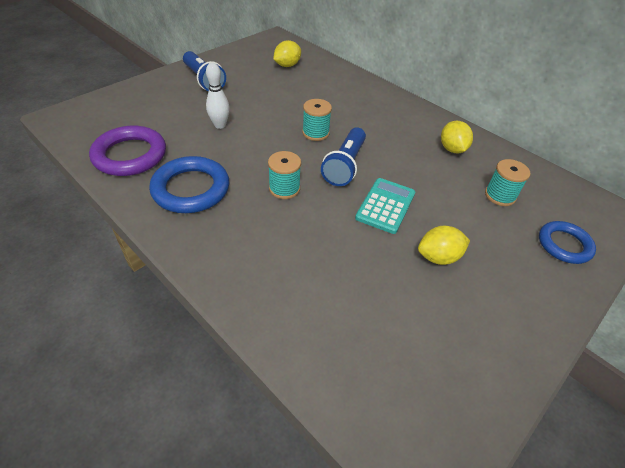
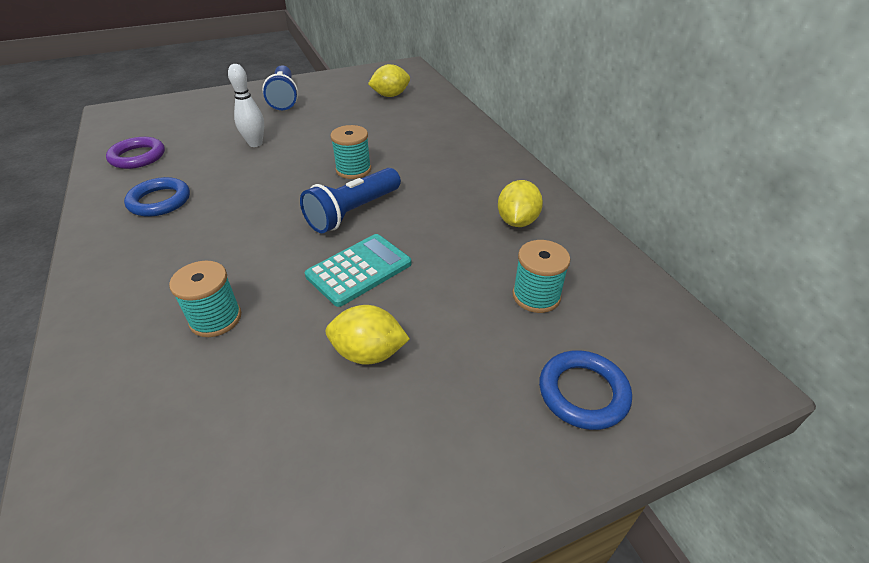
camera: 25 degrees right, 5 degrees down
(130, 155) = (138, 157): purple ring -> purple ring, size x0.65
(191, 189) = (160, 201): blue ring -> blue ring, size x0.65
(284, 188) = (257, 222): turquoise spool -> turquoise spool (216, 319)

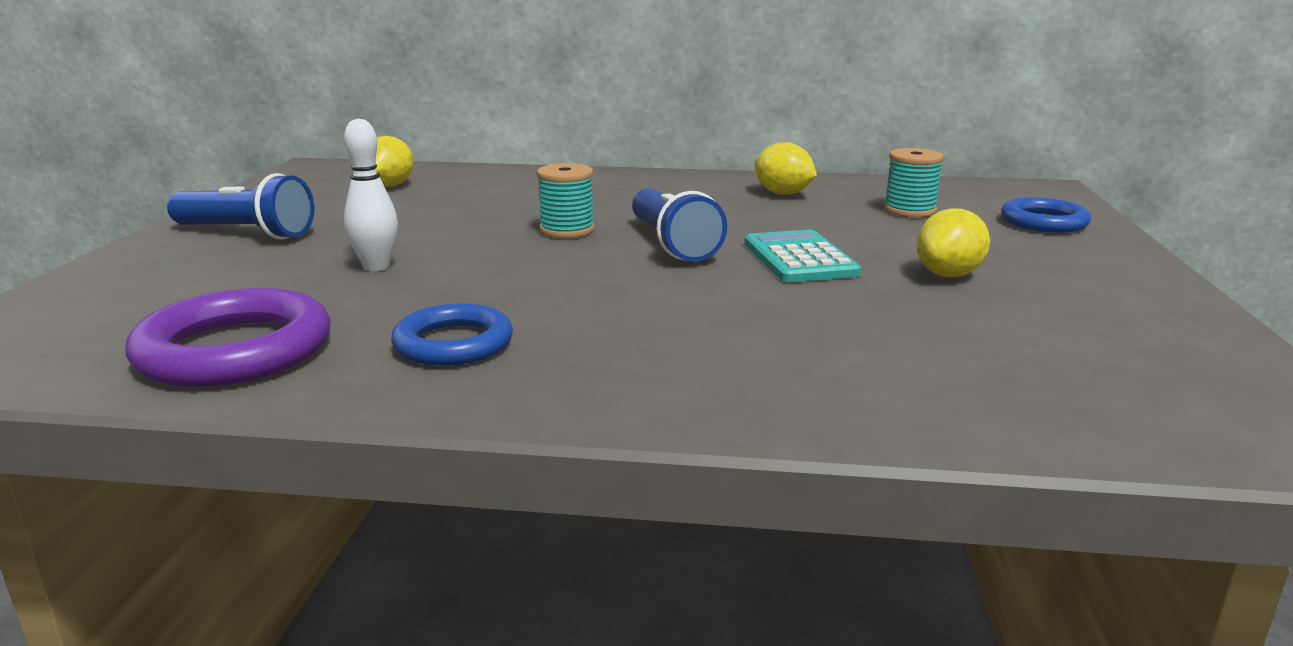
camera: 60 degrees left, 20 degrees down
(138, 157) = (235, 350): purple ring -> purple ring, size x1.55
(216, 319) = (828, 333): turquoise spool -> none

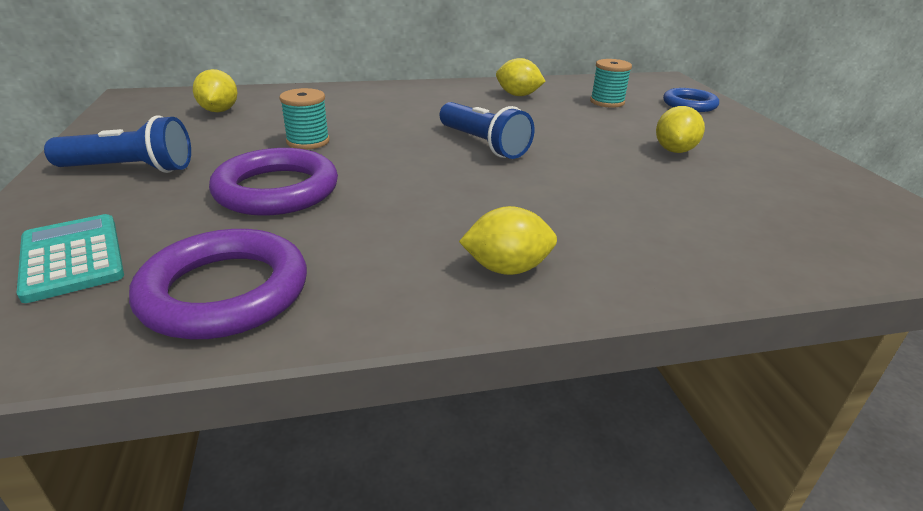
camera: 20 degrees left, 10 degrees up
(376, 267) = (277, 190): white bowling pin -> purple ring
(453, 343) = (404, 255): blue ring -> none
(561, 372) = (507, 268): none -> yellow lemon
(567, 230) = (397, 139): turquoise spool -> turquoise spool (308, 141)
(799, 258) = (576, 147): turquoise calculator -> turquoise calculator (72, 257)

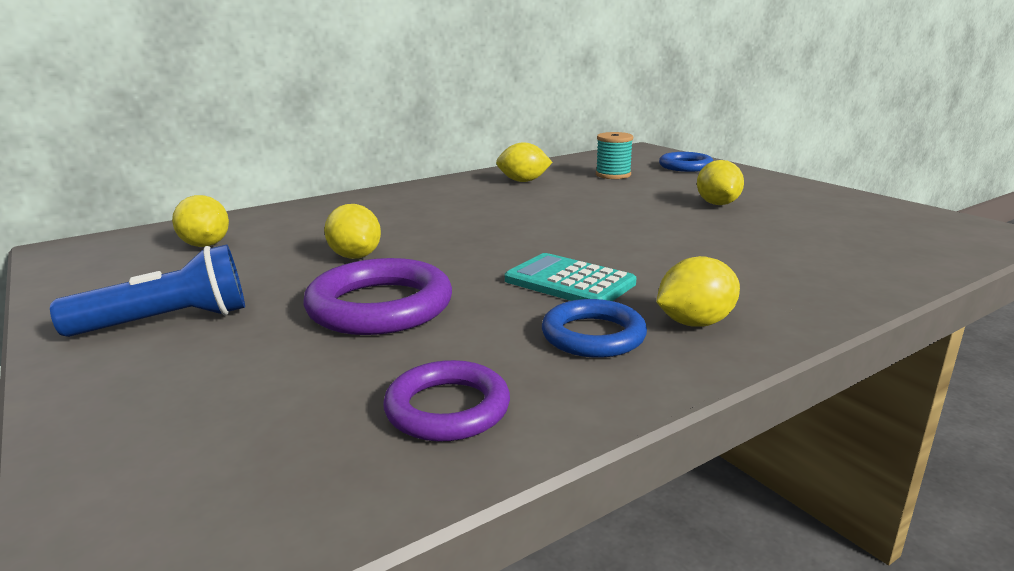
camera: 20 degrees left, 10 degrees down
(72, 257) = (215, 423): turquoise calculator -> turquoise calculator (569, 282)
(225, 292) = (447, 408): purple ring -> purple ring, size x0.65
(308, 141) = (355, 256): turquoise spool -> yellow lemon
(405, 258) = (593, 335): none -> blue ring
(483, 144) = (544, 228): blue flashlight -> none

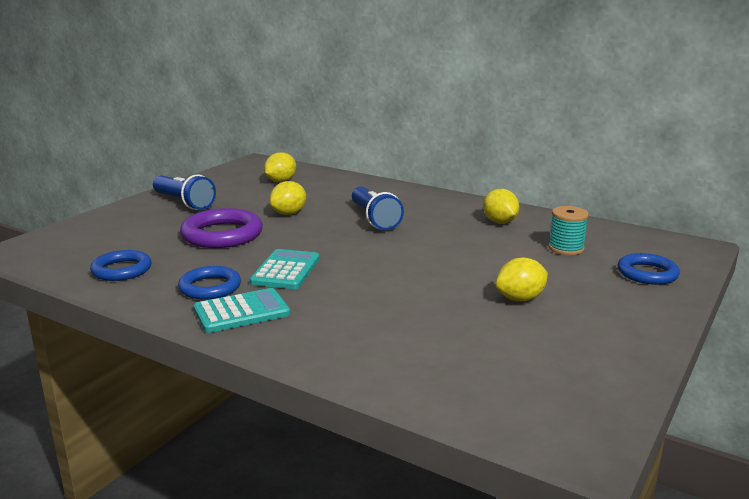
camera: 65 degrees right, 0 degrees up
(446, 220) = (374, 219): none -> blue flashlight
(447, 408) = (122, 270): purple ring -> blue ring
(695, 323) = (242, 312): yellow lemon -> turquoise calculator

